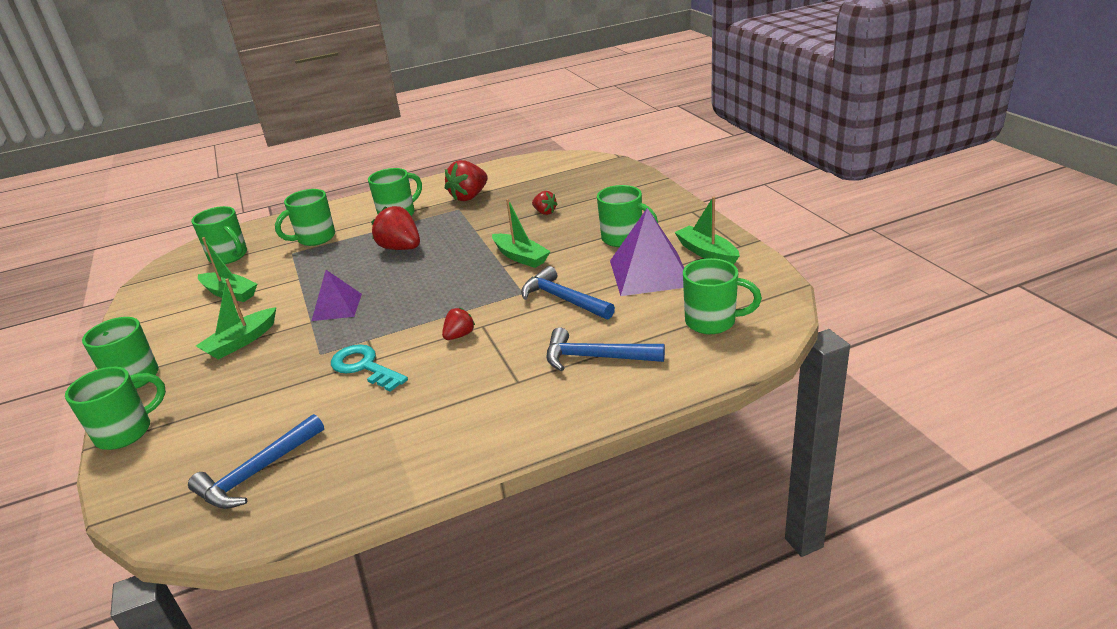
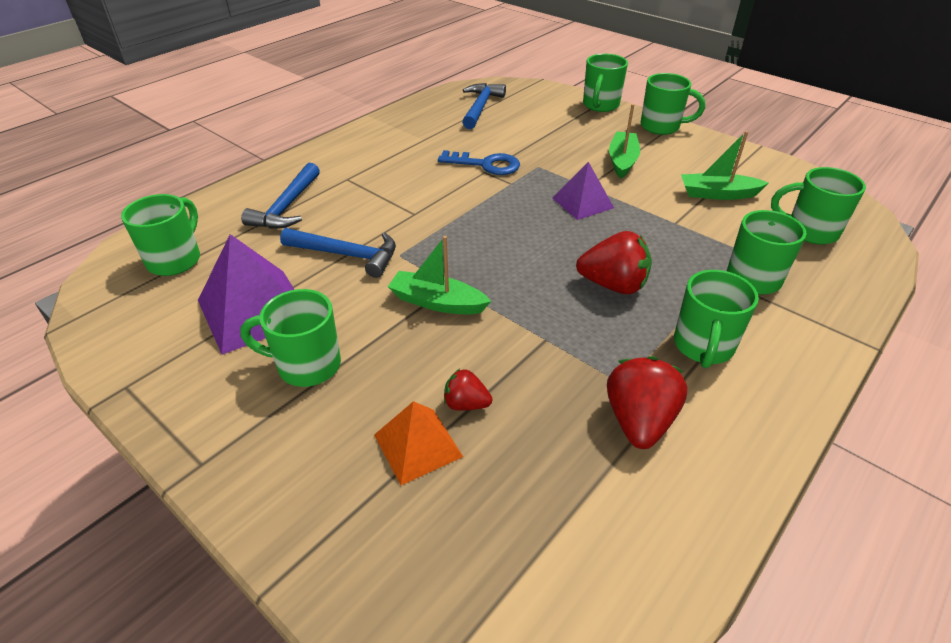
camera: 150 degrees right, 10 degrees up
(364, 367) = (485, 165): turquoise key -> blue key
(459, 335) = (428, 201): red strawberry -> none
(580, 203) = (418, 445): none -> orange pyramid
(596, 357) = (287, 207): blue hammer -> blue hammer turned 120 degrees clockwise
(706, 253) = (177, 361): green boat -> none
(712, 322) = (175, 260): green mug -> green mug turned 120 degrees clockwise

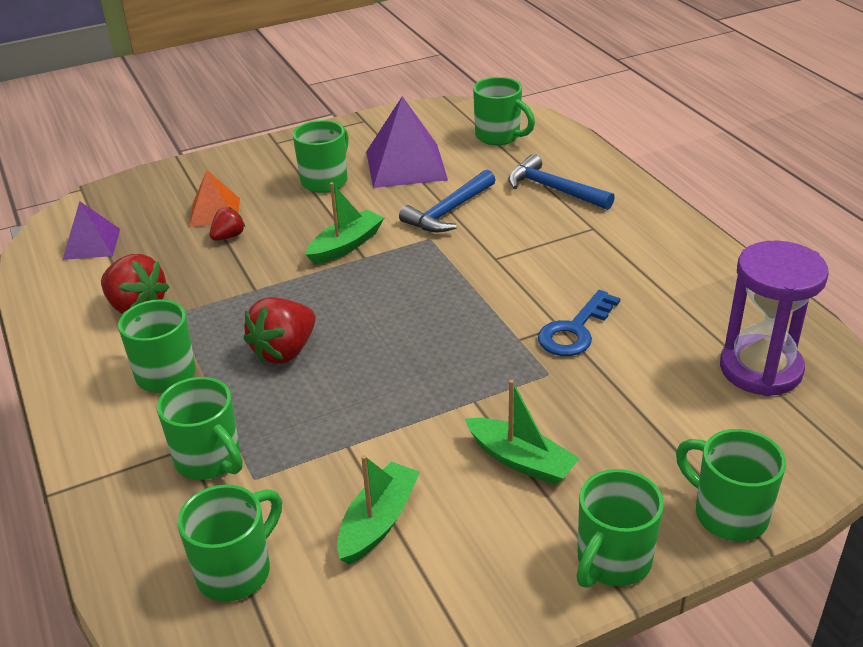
camera: 115 degrees right, 5 degrees down
(480, 107) = (760, 369): blue hammer -> purple hourglass
(582, 203) = (440, 382): purple pyramid -> purple pyramid (92, 244)

